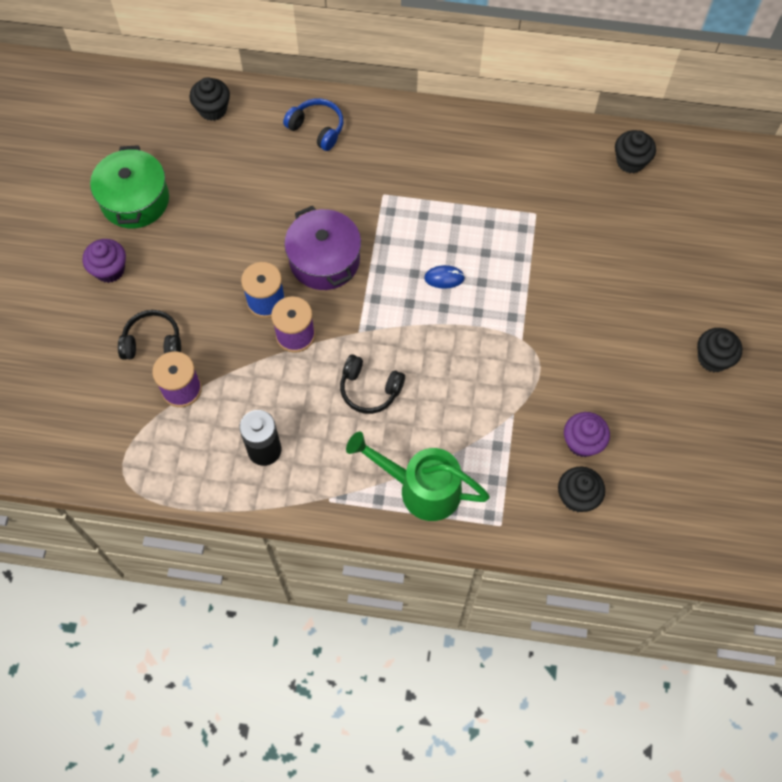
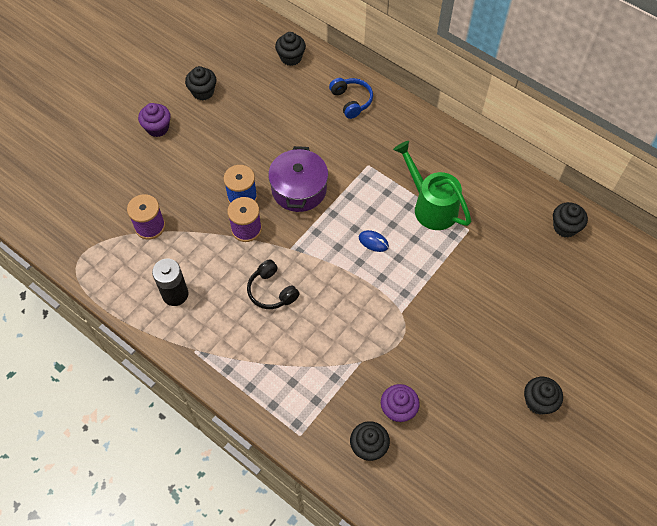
camera: 30 degrees right, 5 degrees down
(135, 200) = (203, 92): green pot -> black cupcake
(153, 342) = (152, 187): black headphones -> none
(421, 488) = (261, 378): green watering can -> green watering can (430, 206)

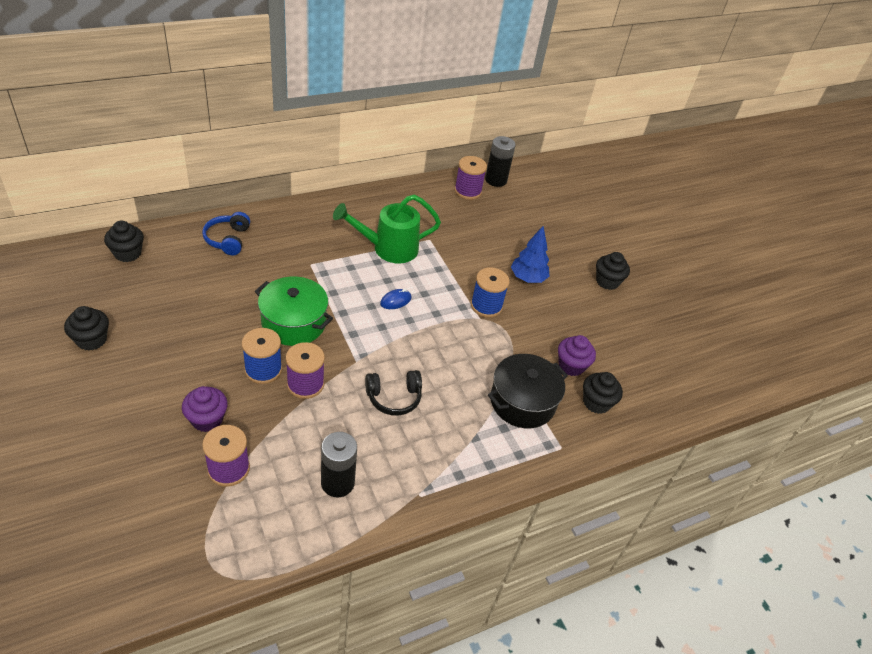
camera: 70 degrees left, 15 degrees down
(157, 128) = (97, 402): purple cupcake -> purple cupcake (207, 419)
(299, 189) = (294, 323): purple pot -> green pot
(329, 385) = (522, 402): none -> black pot
(351, 101) = (228, 239): blue headphones -> blue headphones turned 90 degrees counterclockwise
(420, 311) = (486, 306): none -> blue spool
(483, 329) = (527, 278): none -> blue tree
(565, 227) = (467, 191): black cupcake -> purple spool
(605, 242) = (496, 180): none -> black battery

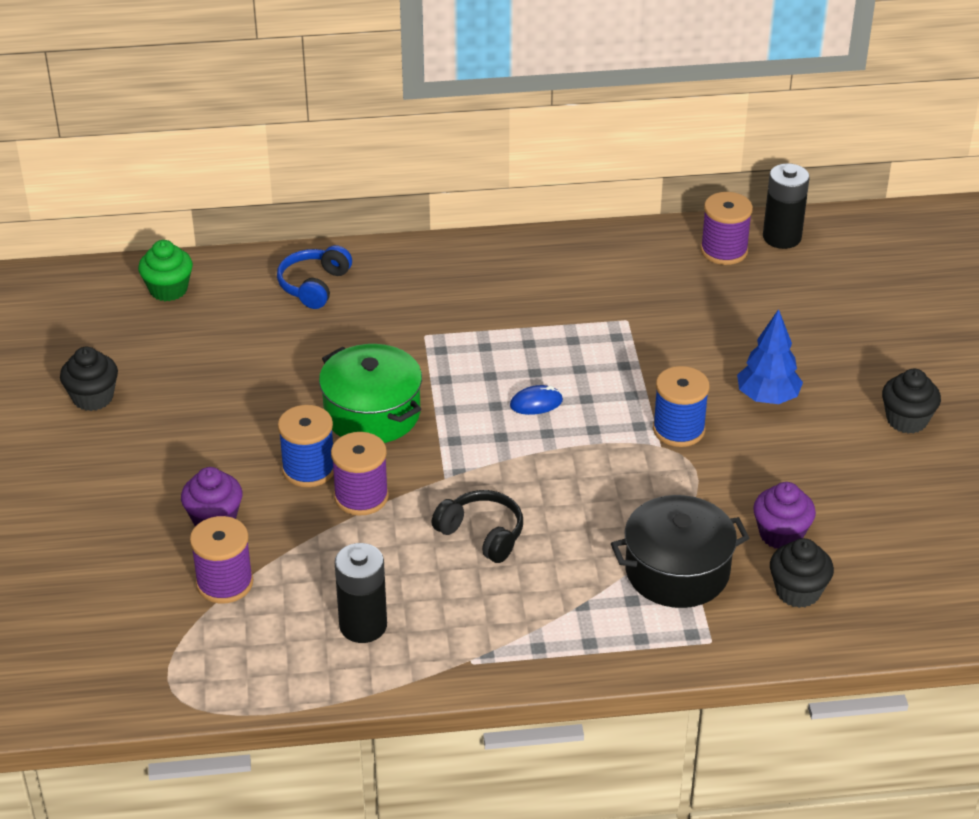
camera: 25 degrees right, 5 degrees down
(127, 253) = (168, 289): black cupcake -> green cupcake
(388, 248) = (554, 326): green watering can -> none
(394, 398) = (482, 534): black headphones -> black headphones turned 150 degrees counterclockwise

